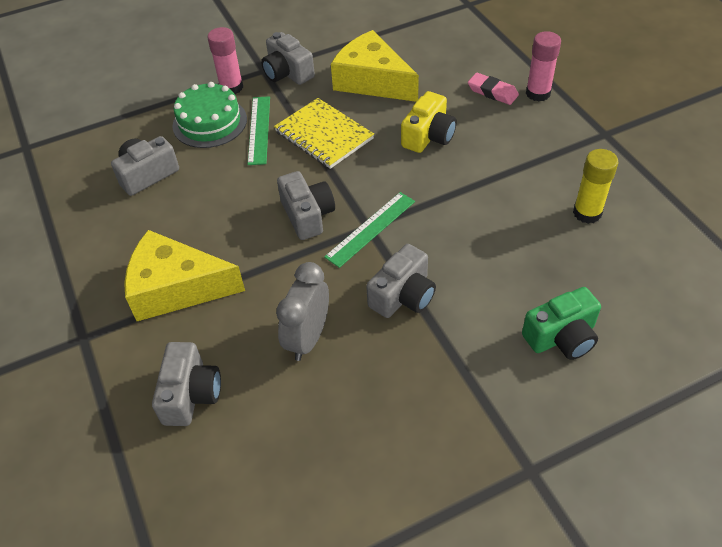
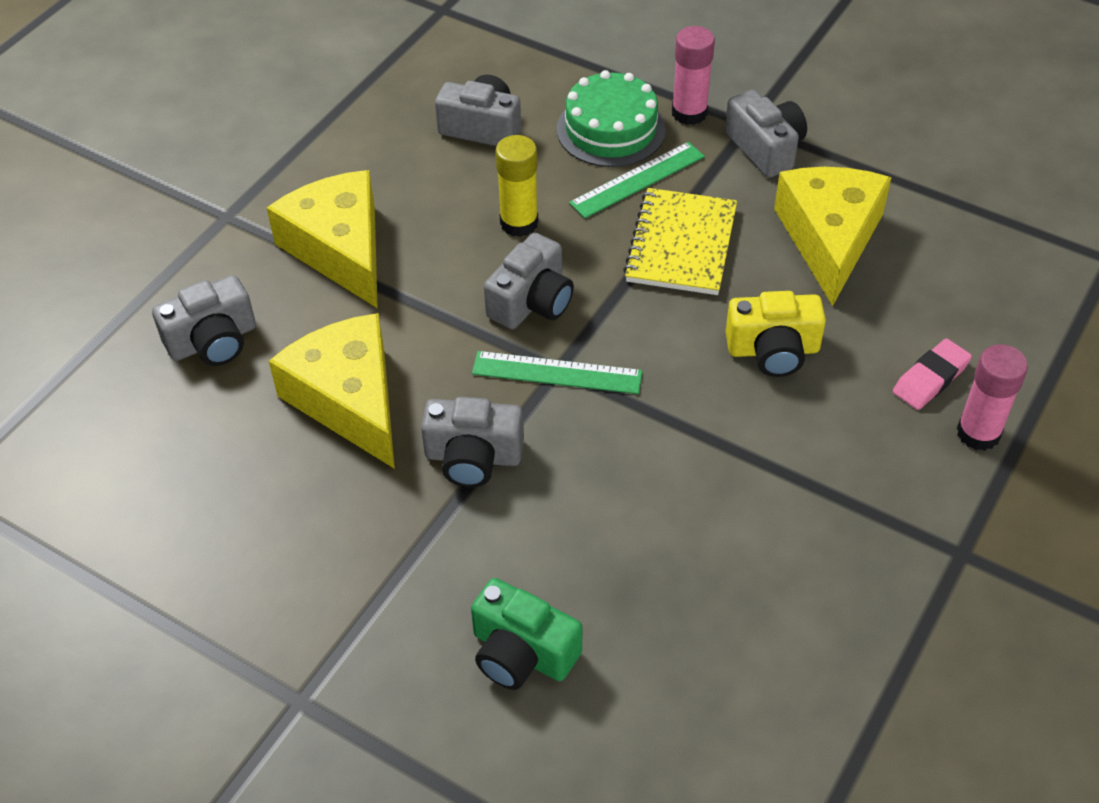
camera: 55 degrees right, 0 degrees up
(287, 73) = (765, 148): grey camera -> grey camera turned 135 degrees clockwise
(308, 338) = (349, 399): grey clock -> yellow cheese
(492, 92) = (930, 378): pink eraser -> pink eraser turned 45 degrees clockwise
(587, 213) = (771, 594): yellow glue stick -> yellow glue stick (519, 223)

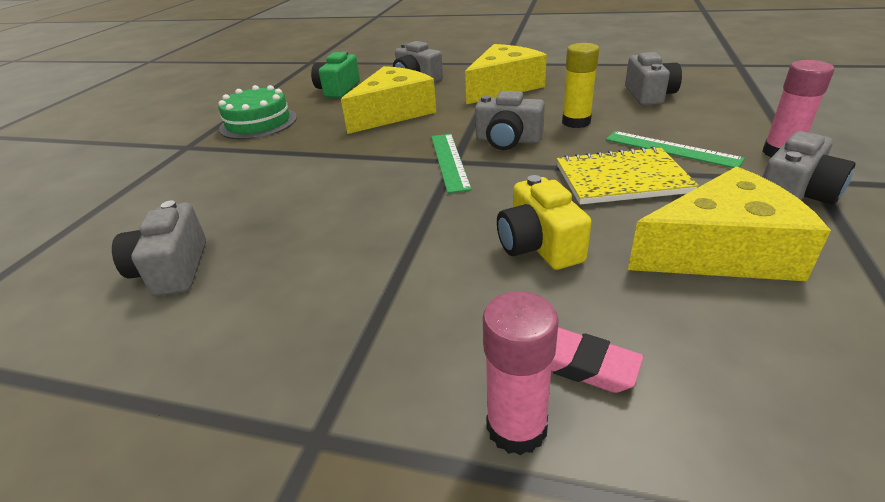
camera: 75 degrees right, 15 degrees down
(473, 457) = (363, 151): grey camera -> grey camera (172, 269)
(522, 653) = (208, 198): green camera -> green camera (338, 89)
(611, 129) = (711, 130): green cake -> green cake (258, 123)

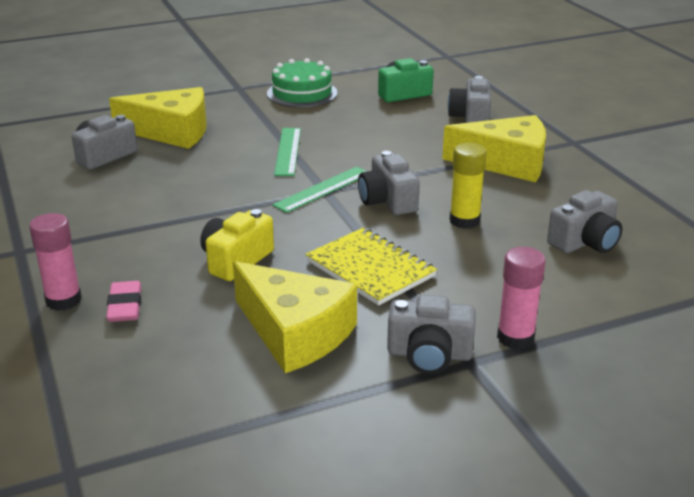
camera: 50 degrees right, 5 degrees down
(393, 113) = (383, 135): yellow cheese -> yellow cheese (172, 132)
(671, 149) = (458, 280): green ruler -> green ruler (288, 151)

